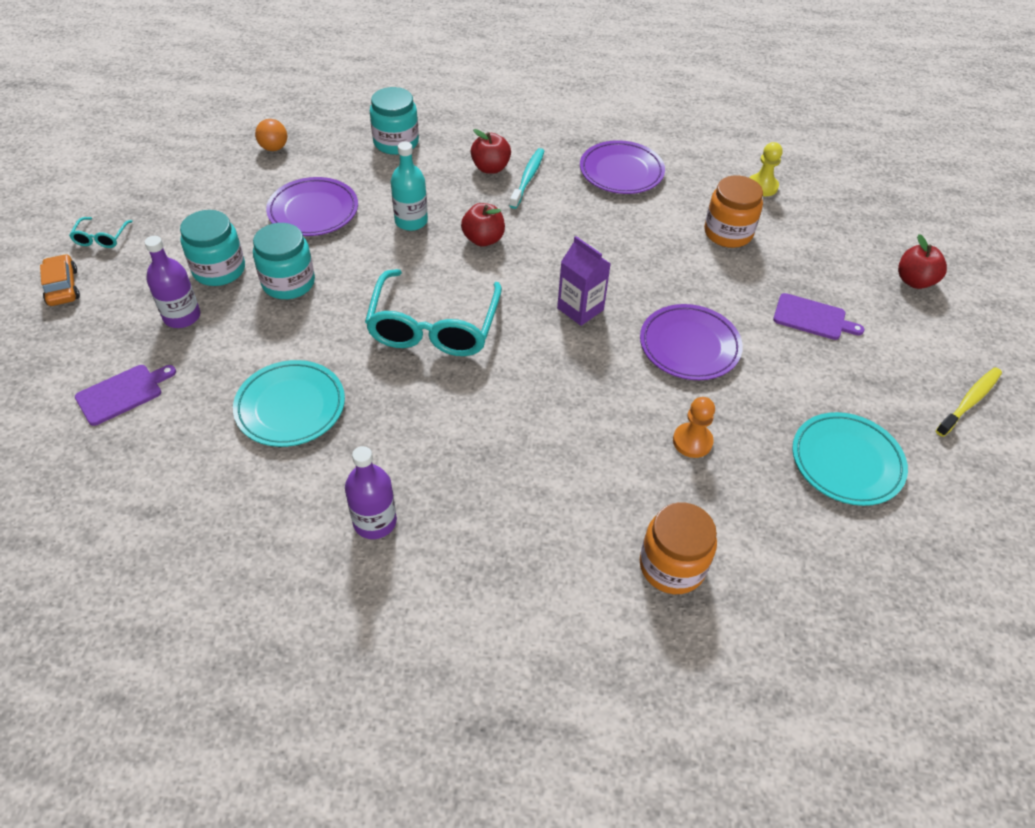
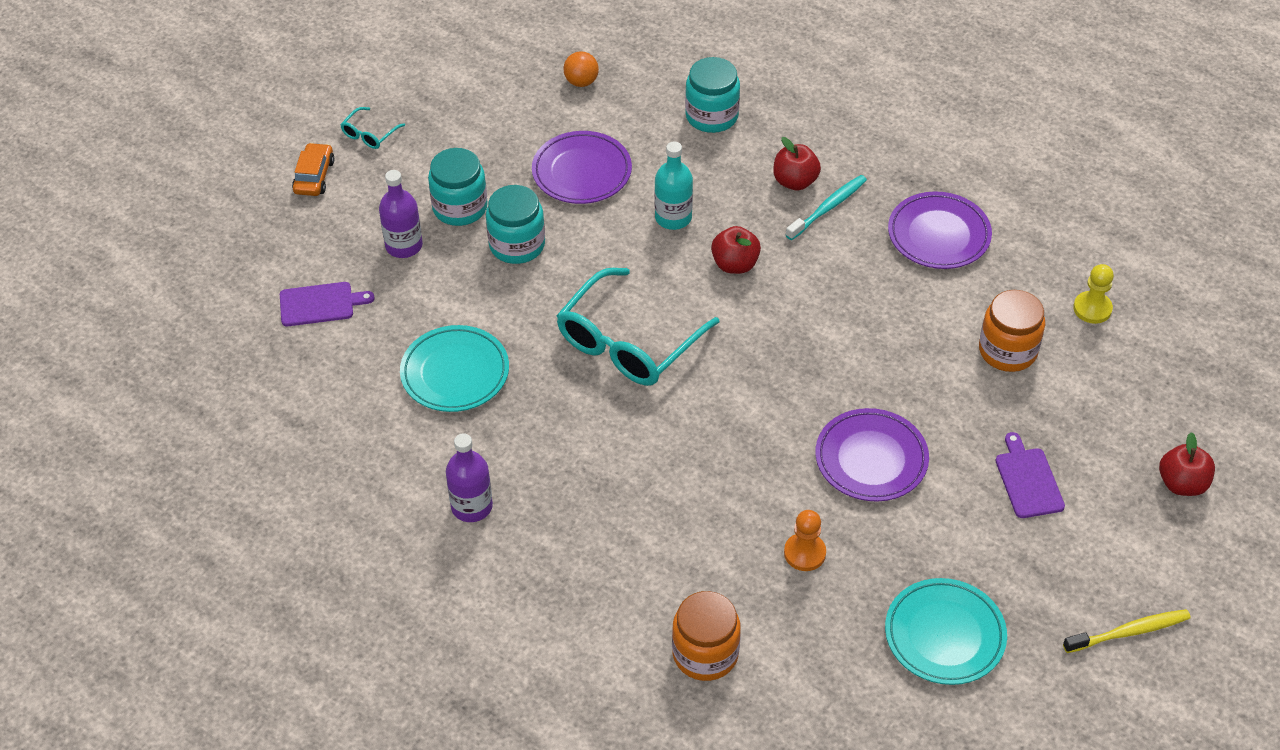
camera: 30 degrees right, 0 degrees up
(580, 309) = (785, 378): purple carton -> none
(812, 318) = (1028, 480): purple cutting board -> purple cutting board turned 150 degrees counterclockwise

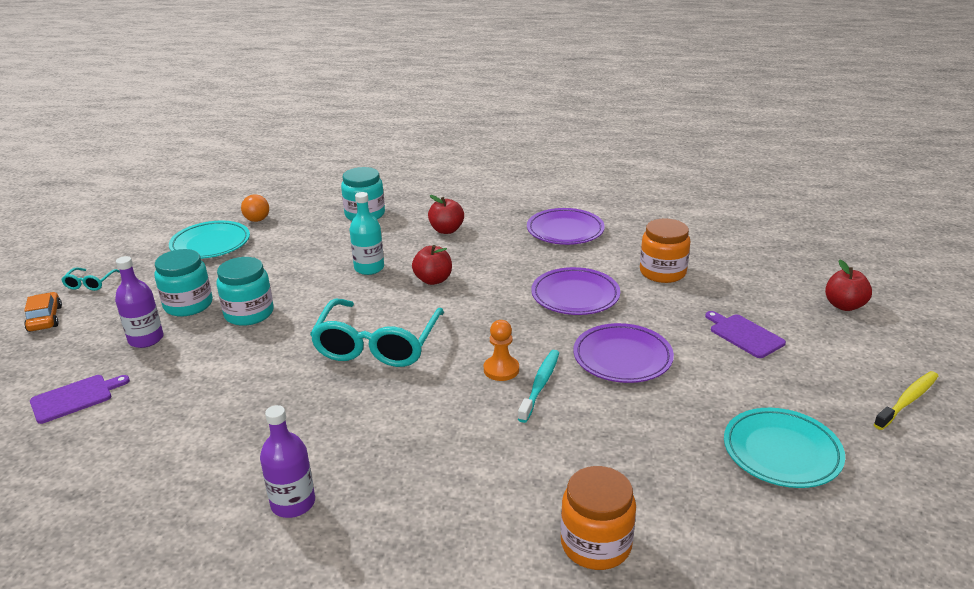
camera: 25 degrees left, 20 degrees down
(455, 373) = (230, 408): turquoise plate -> turquoise plate (210, 244)
(582, 172) = (282, 262): purple plate -> purple plate (575, 296)
(804, 553) = (622, 435): orange pawn -> orange pawn (501, 369)
(828, 208) = (479, 236): turquoise toothbrush -> turquoise toothbrush (540, 385)
(1092, 309) = (695, 239): yellow pawn -> none

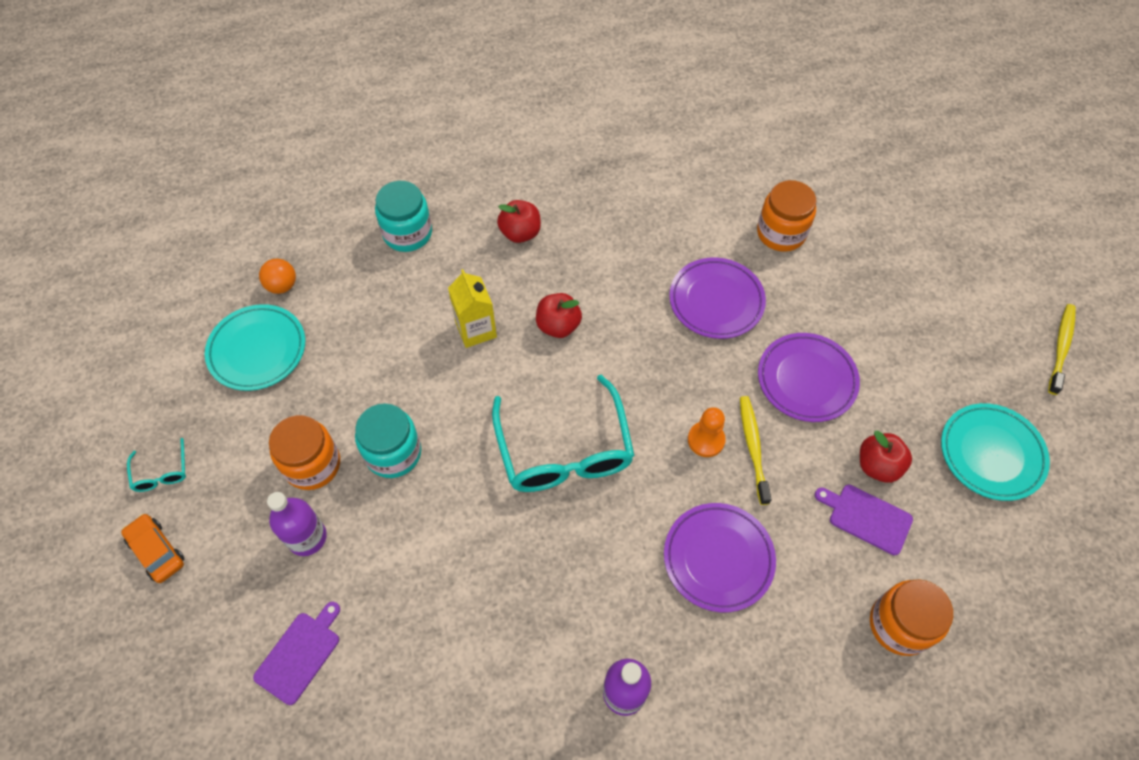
camera: 25 degrees left, 30 degrees up
(188, 305) = (312, 464): turquoise jar -> orange jar
(369, 268) = (476, 329): turquoise bottle -> yellow carton
(540, 385) = (753, 447): turquoise toothbrush -> yellow toothbrush
(565, 231) = (649, 193): purple plate -> purple plate (718, 558)
(744, 335) = (897, 305): purple cutting board -> purple cutting board (866, 517)
(844, 305) = (964, 229): red apple -> red apple (878, 466)

